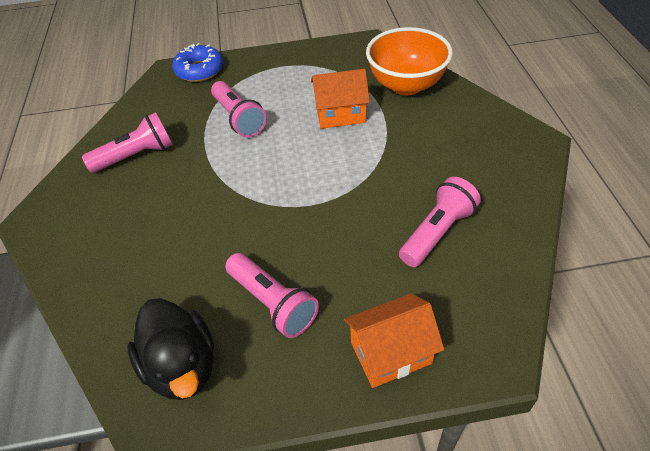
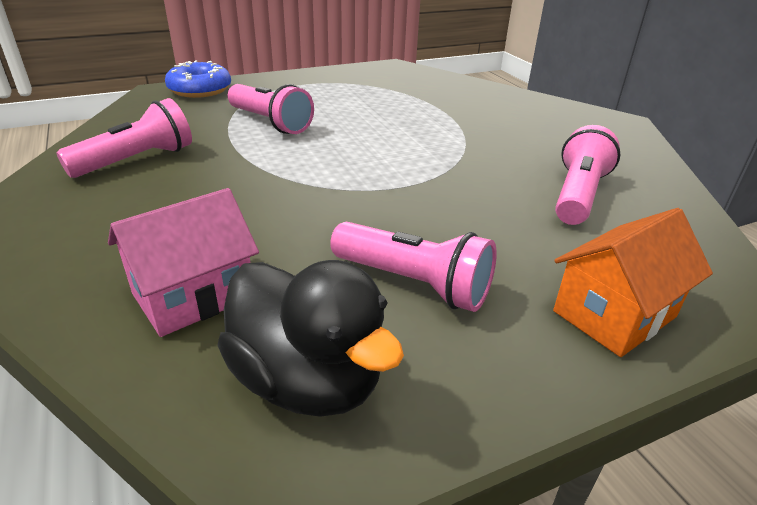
camera: 20 degrees left, 15 degrees down
(140, 290) = (194, 295): none -> pink house
(340, 114) = (395, 114): orange house -> none
(406, 85) = (455, 91): orange bowl -> none

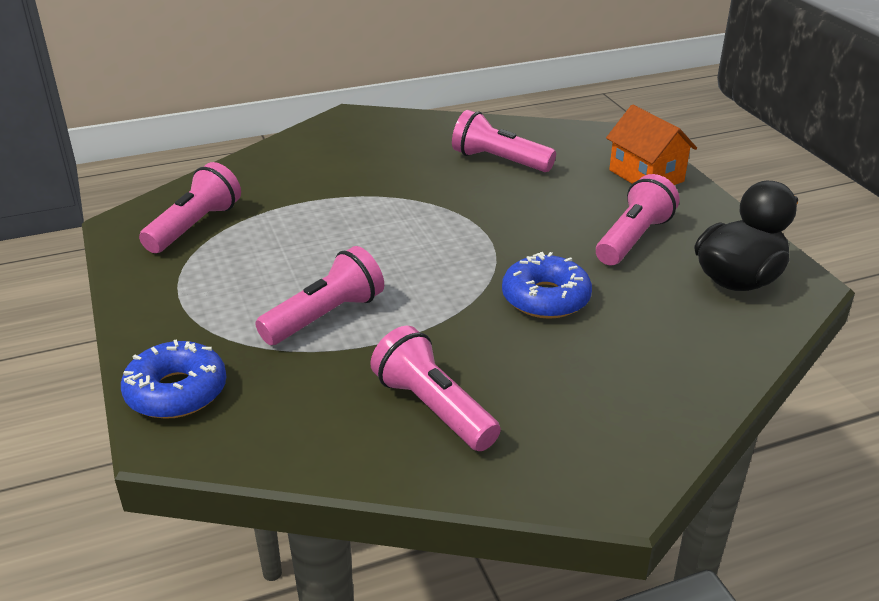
camera: 85 degrees left, 0 degrees up
(194, 295) = (673, 332): pink house -> none
(281, 213) = (545, 298): none -> blue donut
(393, 81) = (195, 226): none -> pink flashlight

